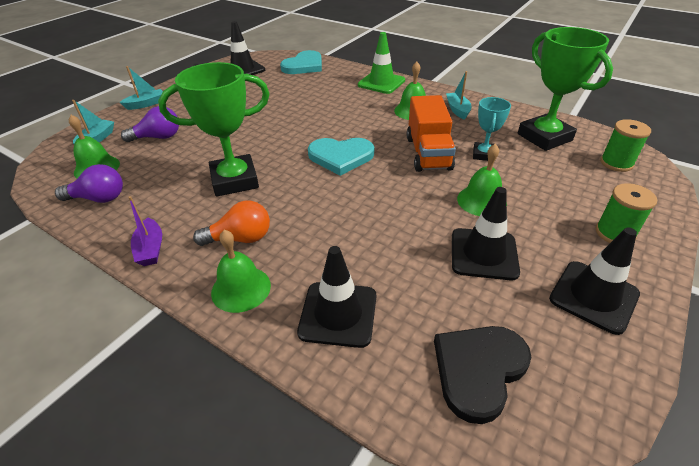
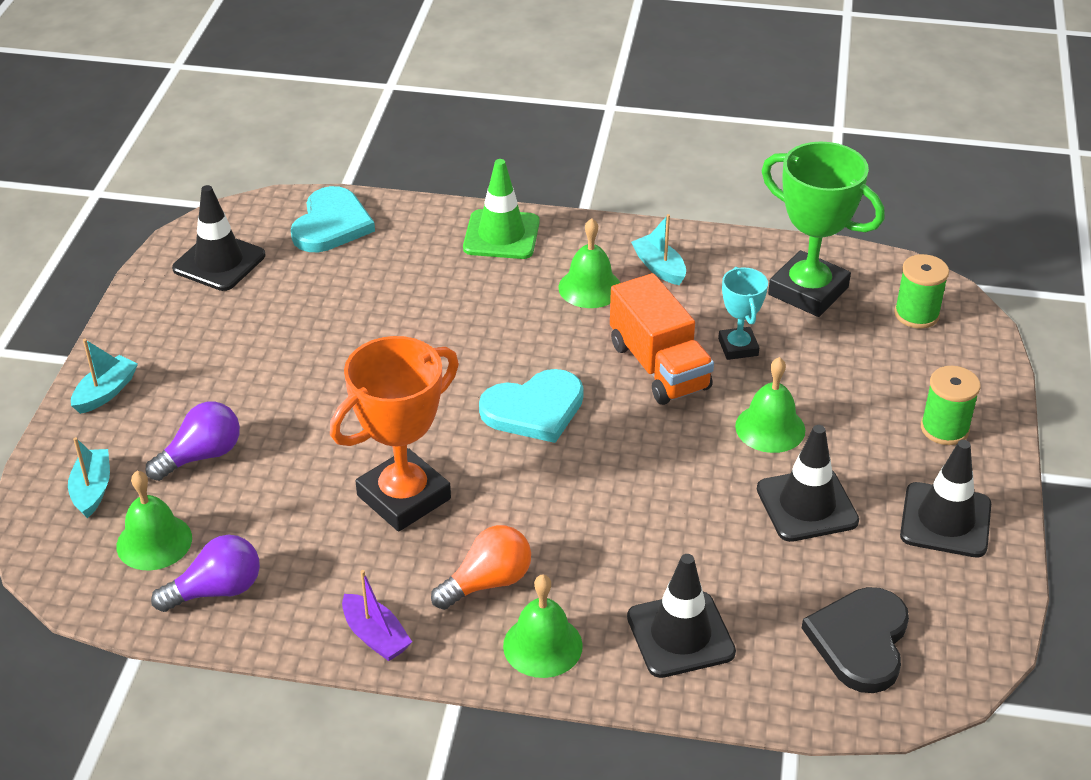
camera: 25 degrees left, 0 degrees up
(234, 180) = (404, 497): green trophy -> orange trophy

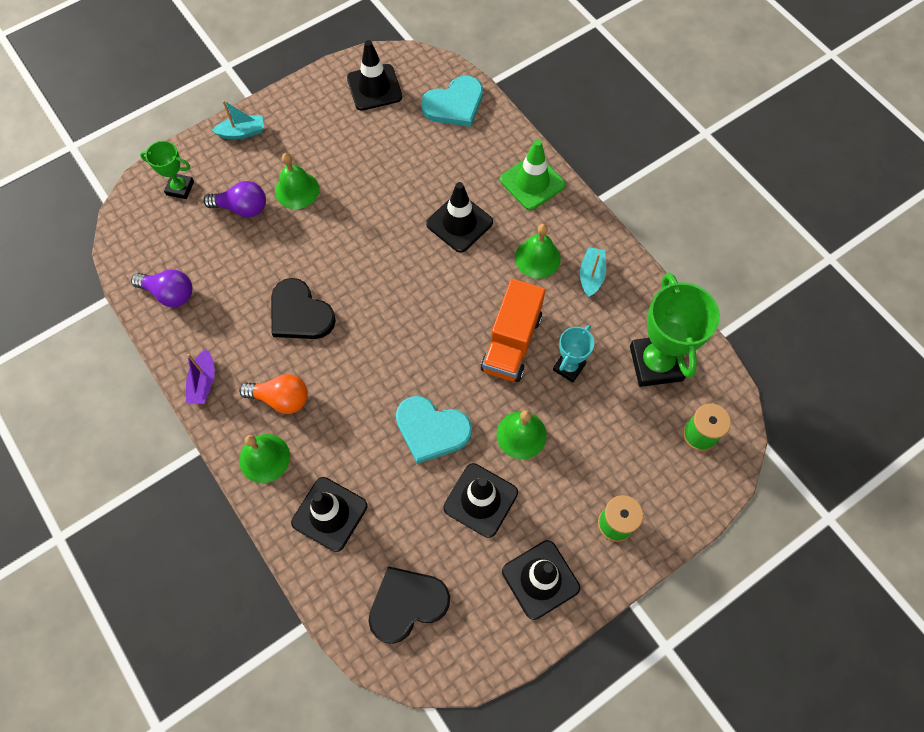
camera: 45 degrees right, 25 degrees up
(92, 490) = (180, 188): turquoise boat -> green trophy
(154, 542) = (174, 242): green bell -> green bell (297, 190)
(404, 497) = (300, 313): orange trophy -> black heart
(472, 311) = (459, 223): none -> black traffic cone
(534, 409) = (418, 314): turquoise heart -> turquoise heart (431, 430)

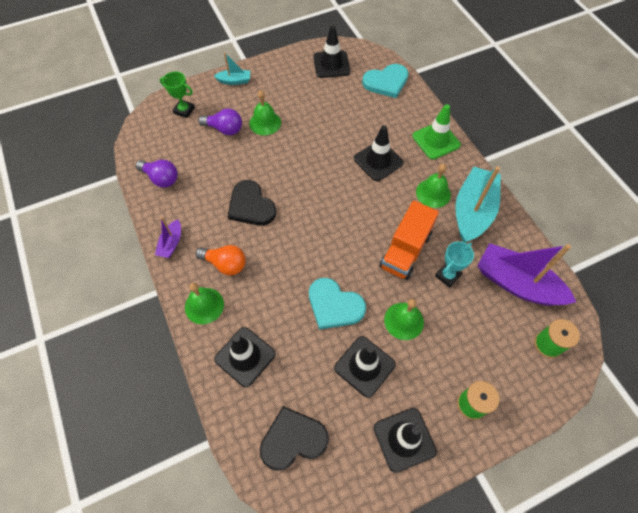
camera: 10 degrees right, 5 degrees down
(591, 275) = (472, 211): turquoise boat -> turquoise boat, size x2.08
(656, 363) = (517, 283): green trophy -> purple boat

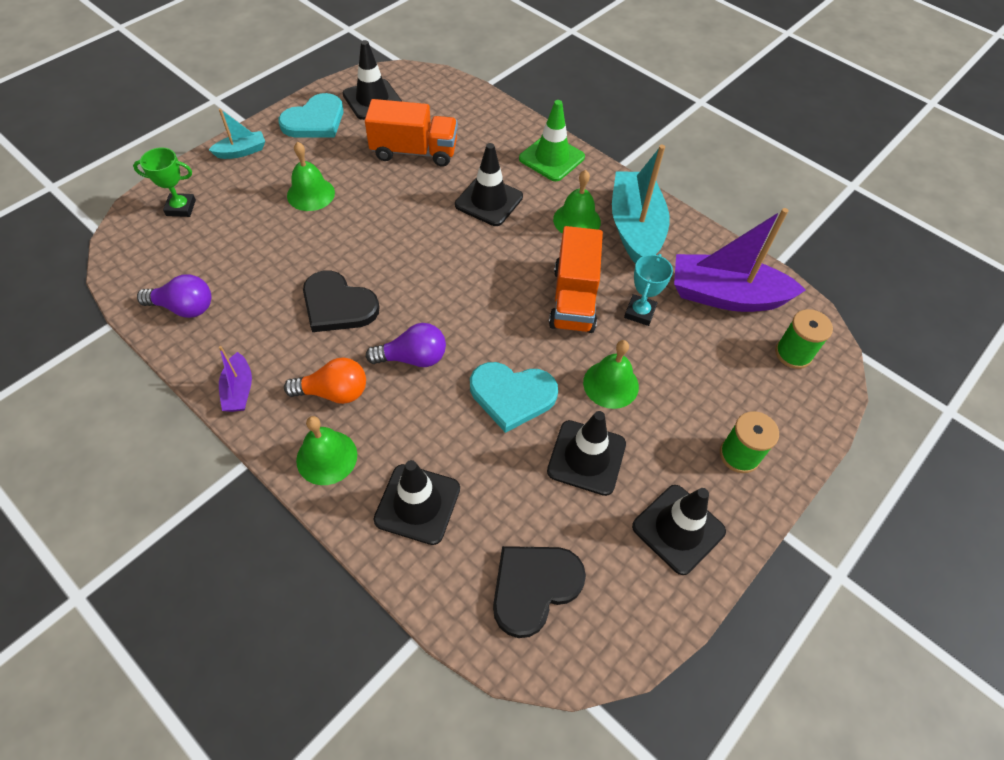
camera: 25 degrees left, 5 degrees down
(224, 129) = (254, 217): purple light bulb -> purple light bulb (413, 358)
(343, 110) = (414, 151): none -> orange truck
(386, 82) = (456, 104): turquoise heart -> turquoise heart (315, 121)

